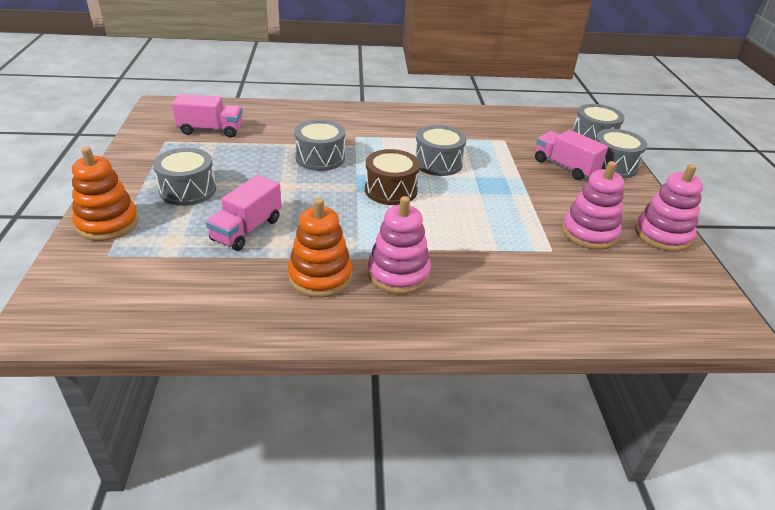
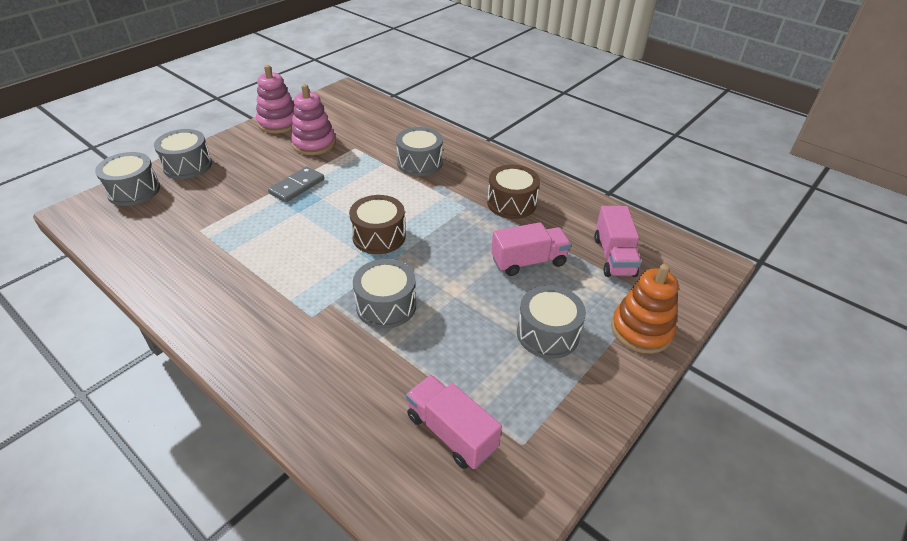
camera: 135 degrees left, 5 degrees up
(320, 276) = (511, 203): orange stacking toy -> brown drum
(398, 274) = (463, 181): pink stacking toy -> none
(438, 163) = (299, 240): grey drum -> grey drum (419, 163)
(515, 192) = (297, 186): none -> grey domino
(565, 167) = (220, 183): pink truck -> pink truck (614, 256)

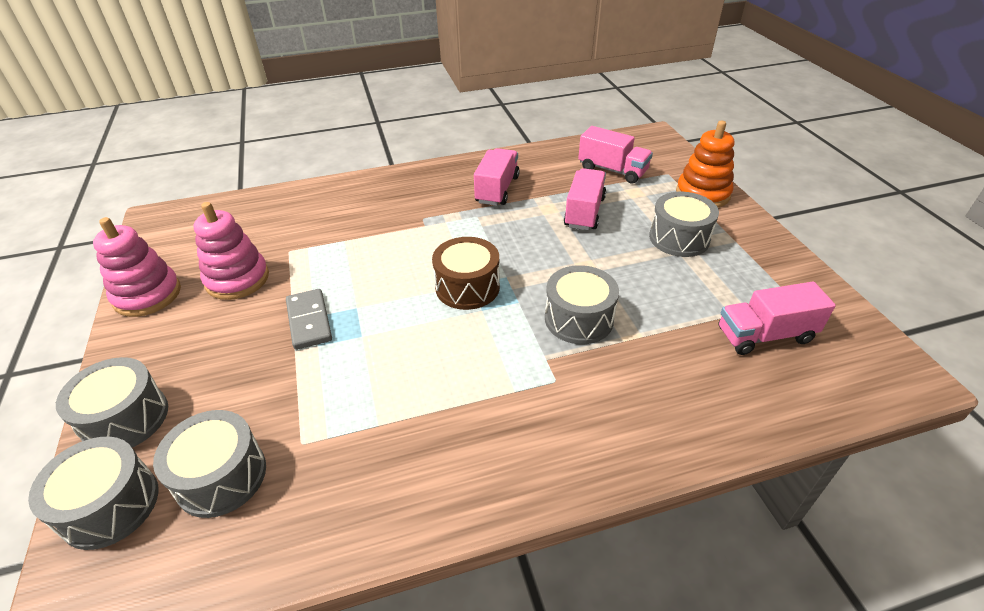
camera: 55 degrees left, 0 degrees up
(419, 163) = (373, 217): grey drum -> grey drum (221, 476)
(511, 203) = (497, 189): brown drum -> pink truck

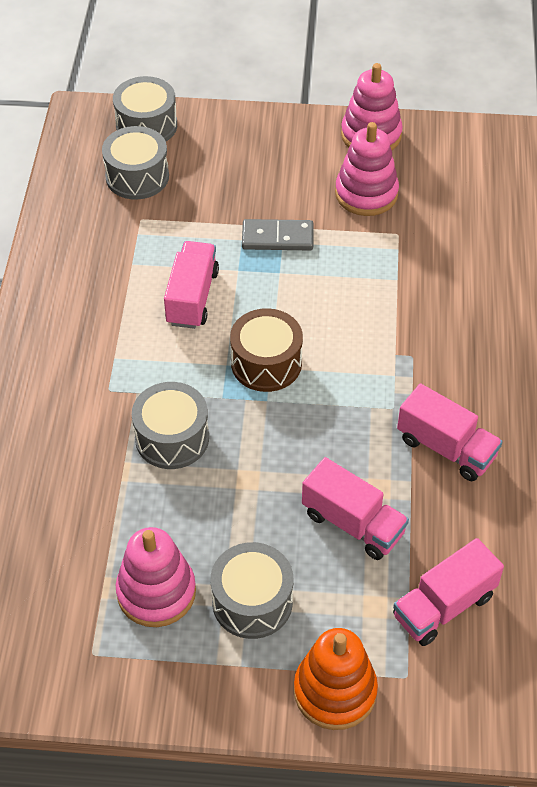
camera: 110 degrees right, 10 degrees up
(125, 419) = (221, 129): grey drum -> none
(716, 283) = (156, 592): none -> pink stacking toy
(765, 335) = (62, 588): pink truck -> pink truck (192, 297)

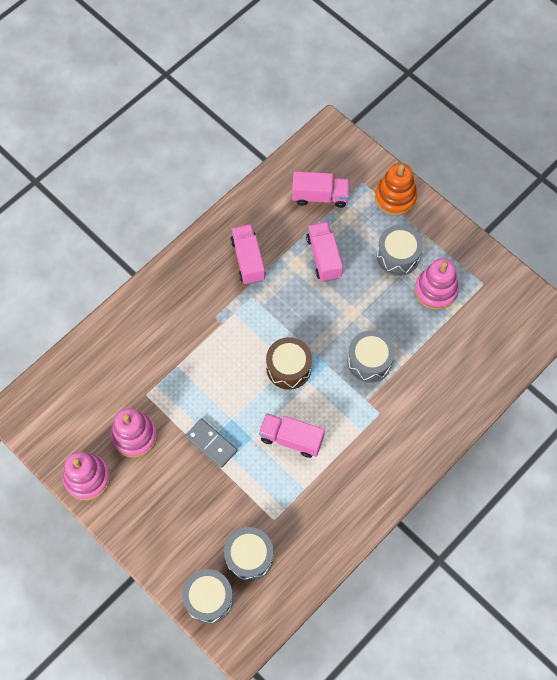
camera: 140 degrees left, 15 degrees up
(192, 297) = (291, 439): pink truck -> pink truck turned 60 degrees clockwise

